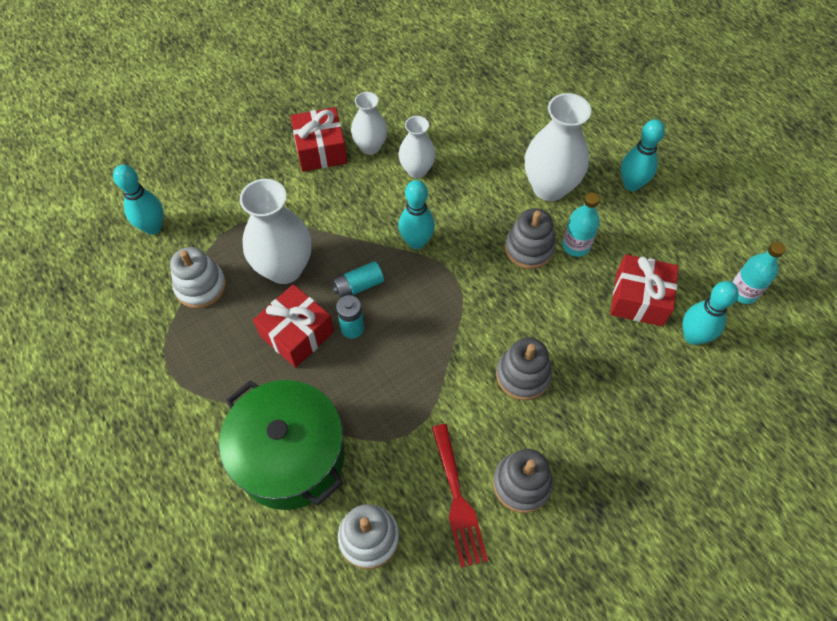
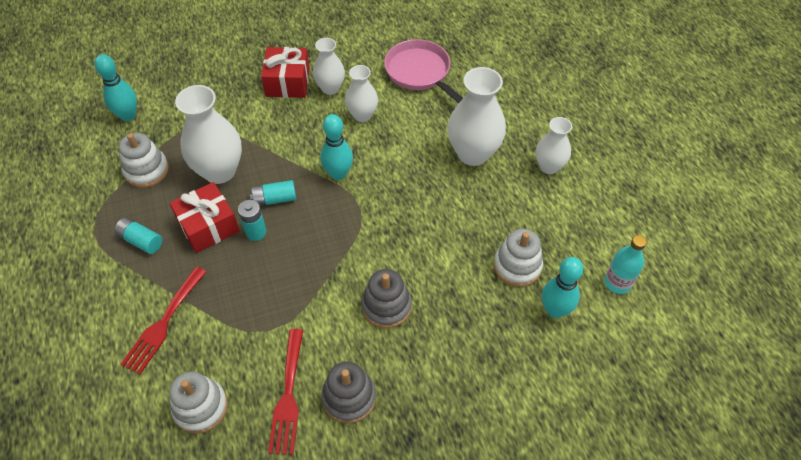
camera: 15 degrees right, 5 degrees down
(227, 369) = (141, 241): none -> turquoise battery
(290, 456) = (163, 323): green pot -> red fork
(460, 109) = (420, 73): none -> pink pan
(529, 248) = (434, 201): grey stacking toy -> none
(576, 246) = (477, 208): turquoise bottle -> none
(631, 184) = (549, 166): turquoise bowling pin -> white vase
(639, 299) = (517, 266): red gift -> white stacking toy

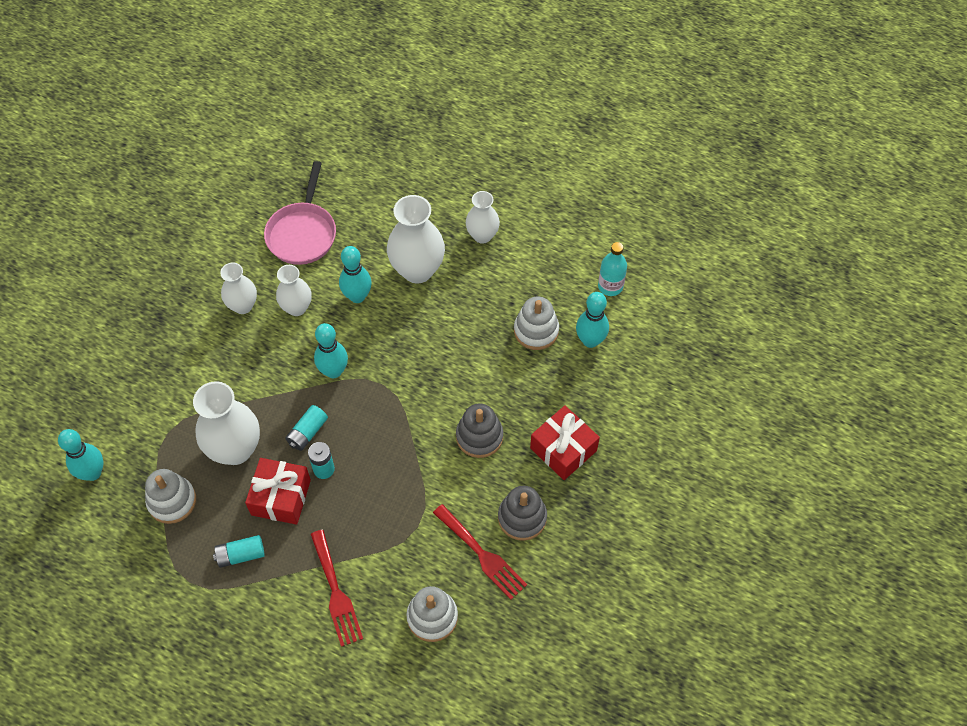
camera: 45 degrees left, 5 degrees up
(288, 82) = (200, 330): red gift -> red gift (563, 449)
(410, 139) = (357, 296): none -> turquoise bowling pin
(420, 73) = (302, 233): pink pan -> pink pan turned 90 degrees counterclockwise

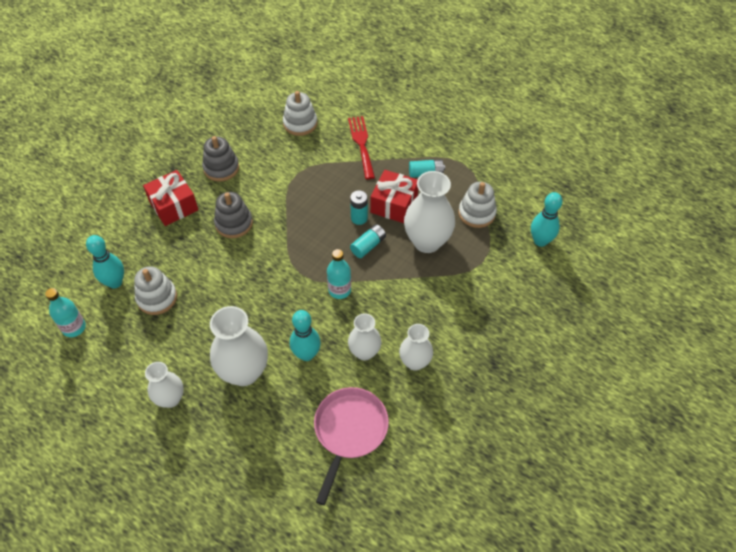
camera: 170 degrees left, 5 degrees down
(334, 371) = (339, 290): turquoise bowling pin -> turquoise bottle
(482, 554) = (256, 151): red fork -> none

